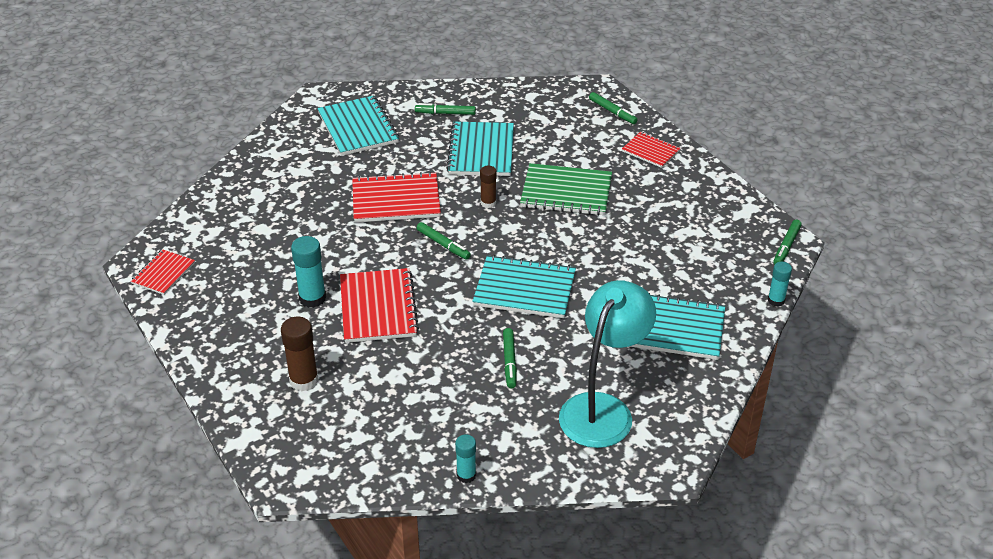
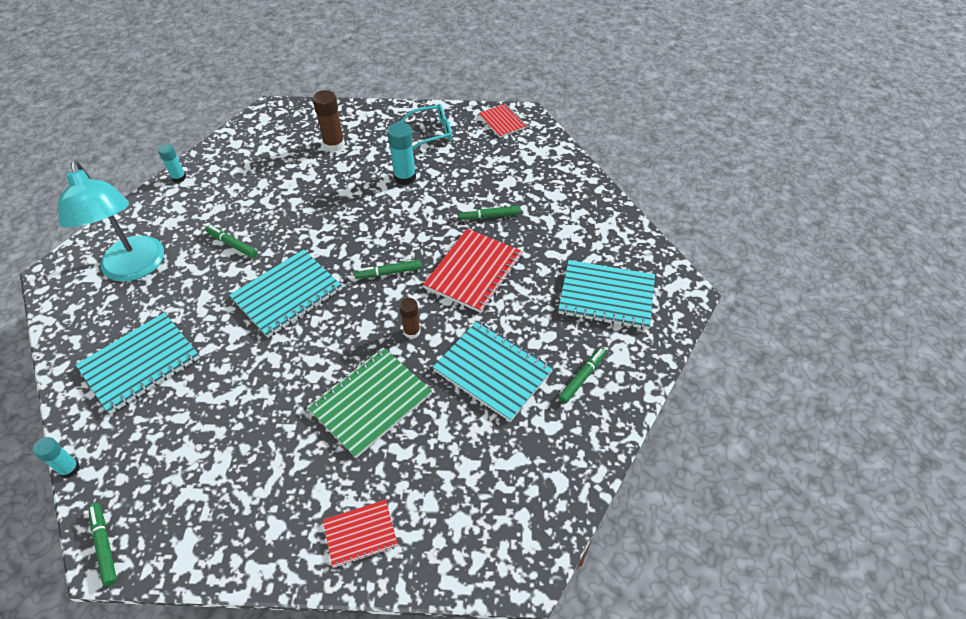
camera: 125 degrees right, 10 degrees up
(222, 316) = (432, 132): none -> turquoise glasses
(378, 307) = (360, 204): red notebook -> none
(612, 112) = (463, 549): green marker -> green marker (489, 216)

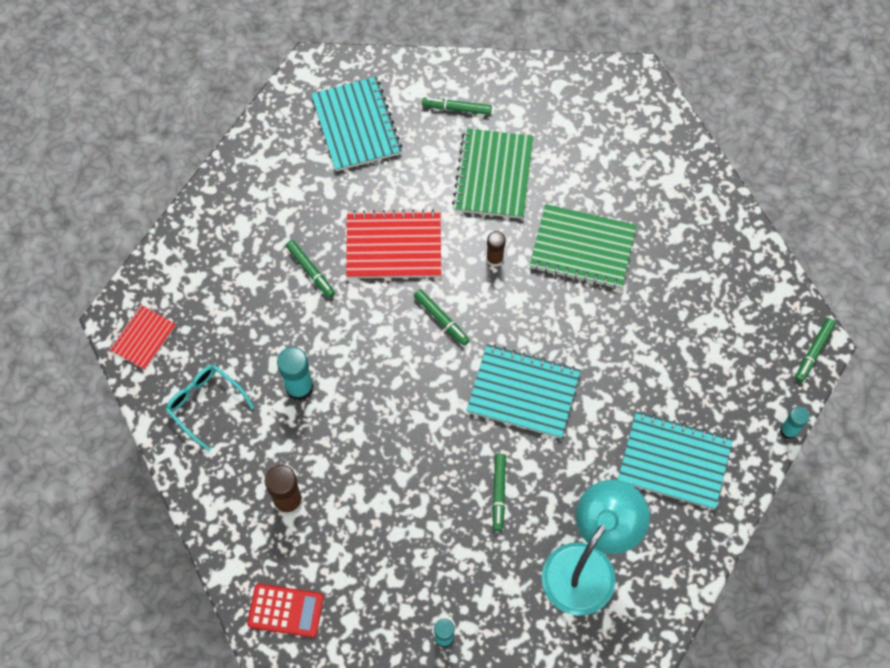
camera: 120 degrees left, 15 degrees up
(271, 120) = (285, 610): none -> red calculator
(360, 534) = (685, 190): red notebook -> none
(493, 371) = (493, 175): turquoise notebook -> green notebook

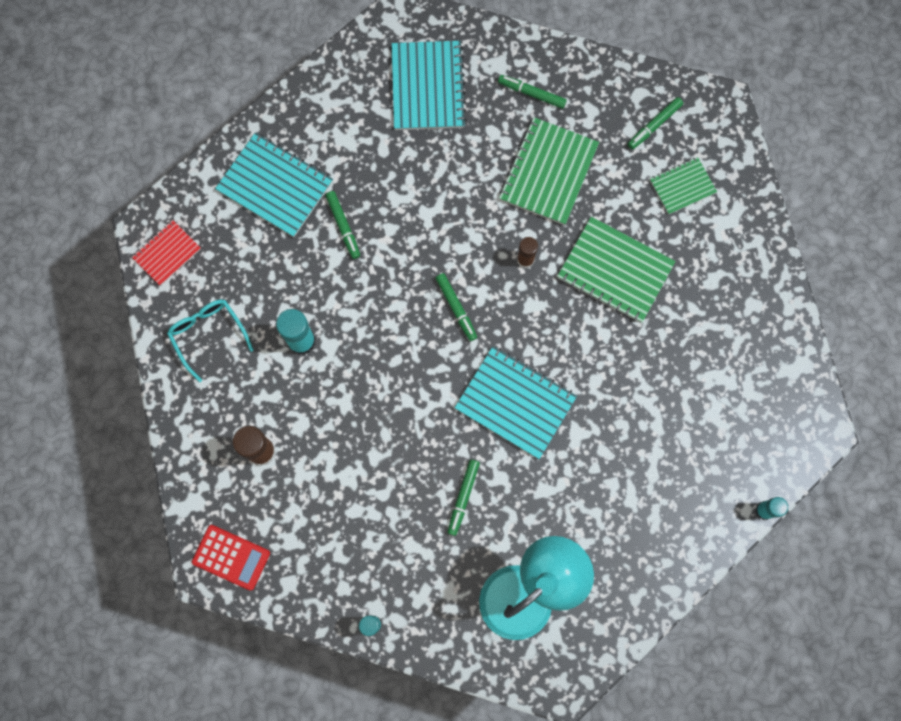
camera: 15 degrees right, 10 degrees up
(394, 246) = (430, 221): red notebook -> none
(622, 157) = (682, 186): none -> green notebook
(674, 461) = (642, 511): turquoise notebook -> turquoise notebook (275, 186)
(813, 352) = (813, 437): green marker -> green marker (654, 125)

